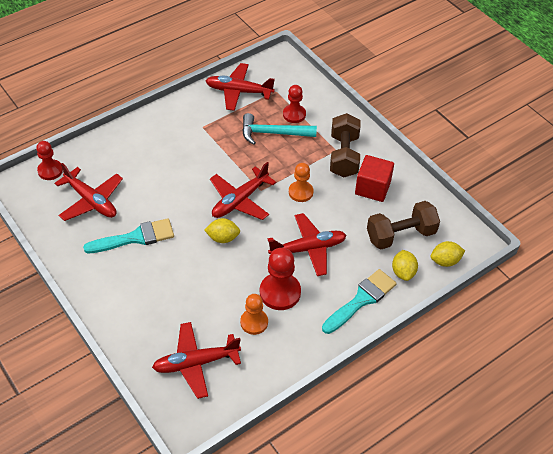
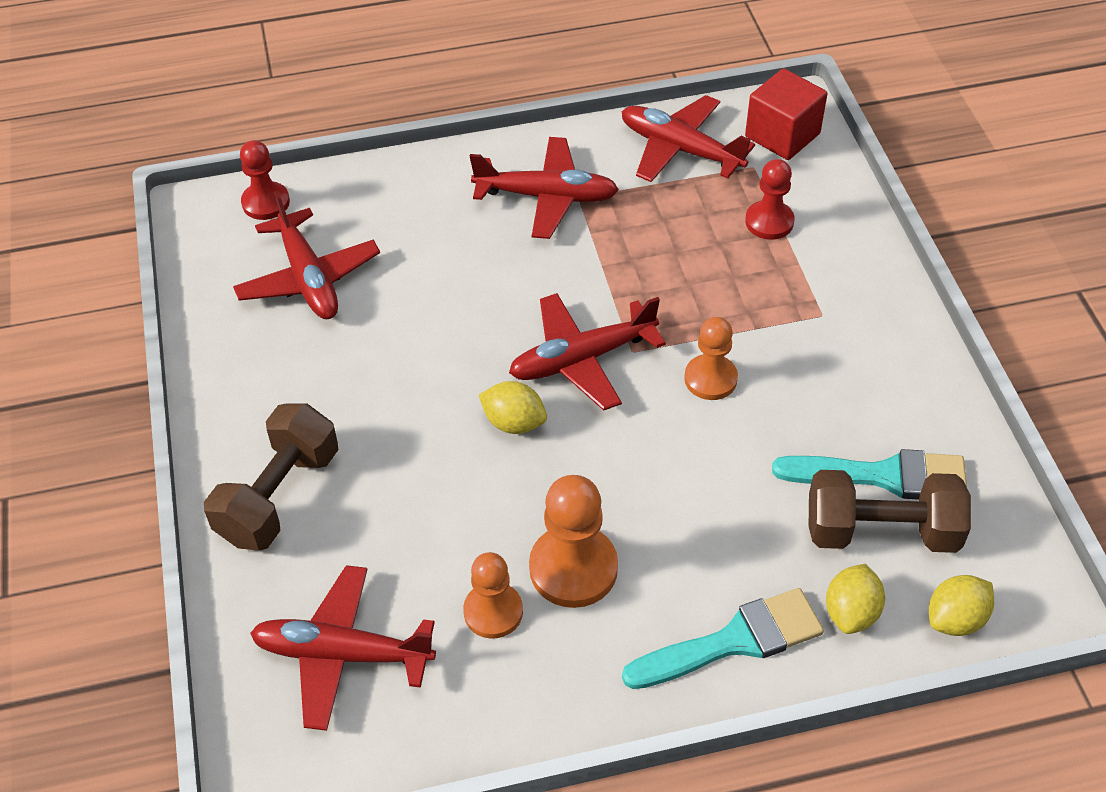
camera: 25 degrees right, 0 degrees up
(135, 237) = (352, 371): turquoise brush -> turquoise brush (883, 476)
(273, 133) = (709, 247): turquoise hammer -> none
(280, 292) = (573, 568): red pawn -> orange pawn
(308, 249) = (672, 498): red plane -> red plane (547, 197)
(344, 156) = (833, 331): brown dumbbell -> brown dumbbell (279, 496)
(372, 188) = (865, 414): red cube -> red cube (782, 135)
(445, 261) = (955, 619): yellow lemon -> yellow lemon turned 45 degrees counterclockwise

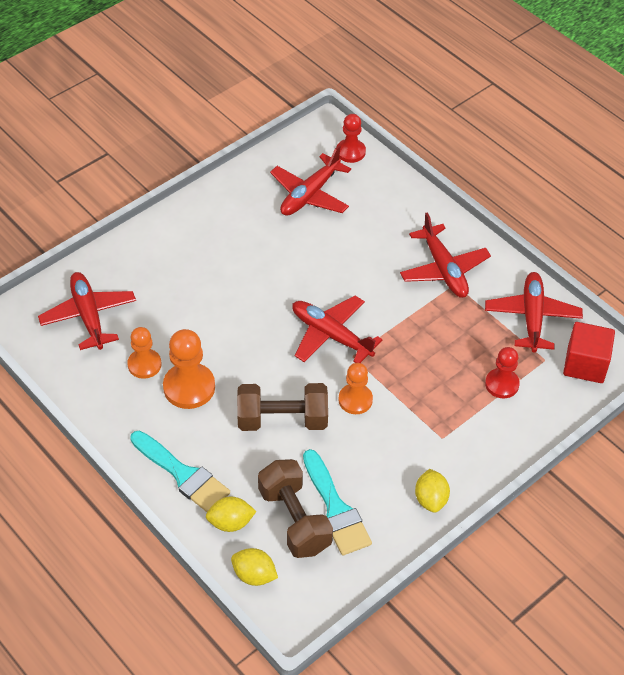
camera: 60 degrees right, 0 degrees up
(279, 496) = (164, 249): brown dumbbell -> brown dumbbell (282, 420)
(514, 422) = (268, 323): yellow lemon -> yellow lemon (431, 499)

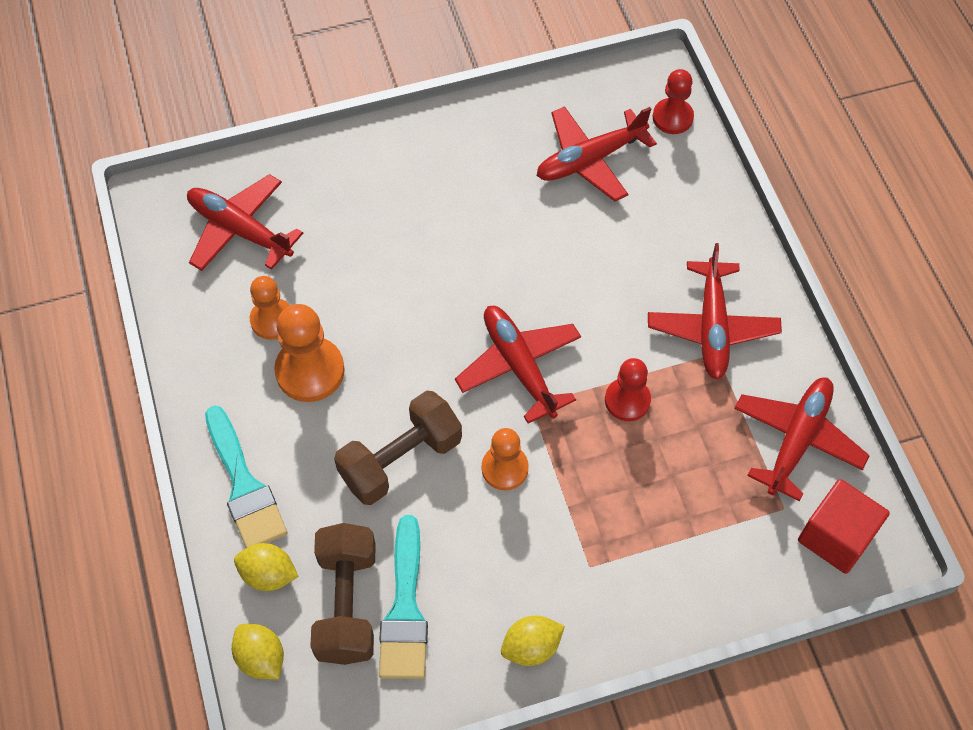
camera: 25 degrees right, 10 degrees up
(88, 316) = (240, 230): red plane -> red plane turned 60 degrees counterclockwise
(282, 420) = (400, 460): brown dumbbell -> brown dumbbell turned 60 degrees counterclockwise
(431, 499) = (531, 647): yellow lemon -> yellow lemon turned 45 degrees clockwise
(502, 384) = (707, 521): red pawn -> red pawn (627, 400)

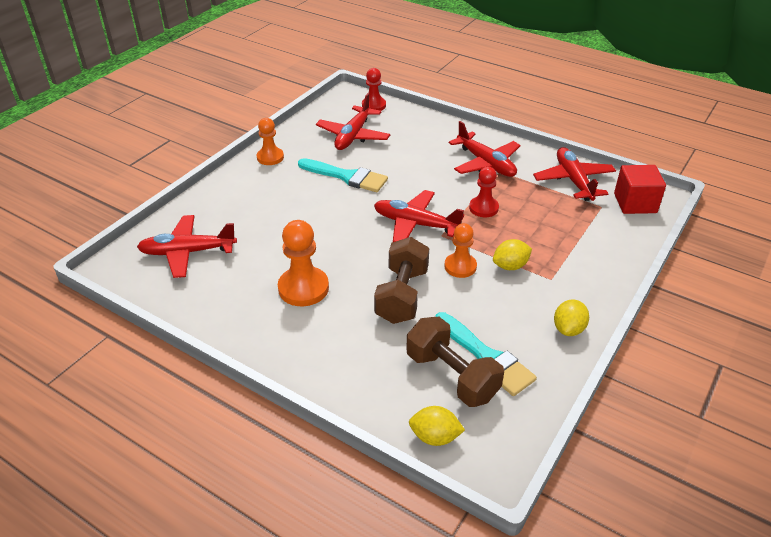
camera: 40 degrees left, 20 degrees down
(244, 486) = (325, 362): turquoise brush -> turquoise brush (347, 177)
(268, 574) = (390, 393): yellow lemon -> yellow lemon (510, 266)
(272, 320) = (254, 279): orange pawn -> orange pawn (270, 157)

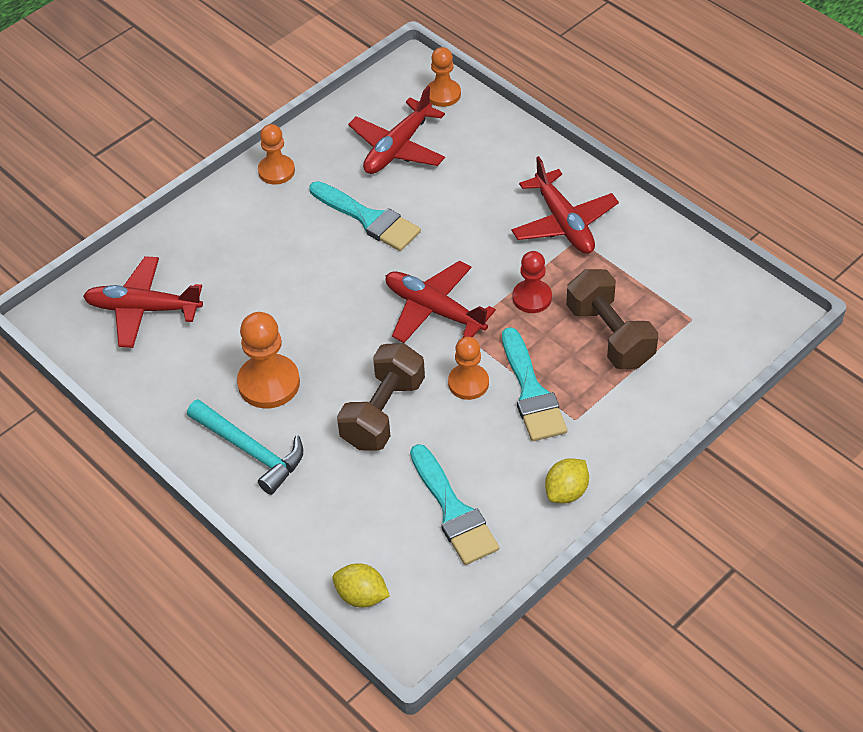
camera: 15 degrees right, 10 degrees up
(302, 338) = (251, 451): none -> turquoise hammer
(374, 105) = (443, 94): red pawn -> orange pawn
(452, 376) = (405, 528): brown dumbbell -> brown dumbbell (610, 335)
(510, 266) = (531, 392): yellow lemon -> turquoise brush
(573, 180) = (673, 270): red plane -> none
(635, 203) = (740, 321): red cube -> none

